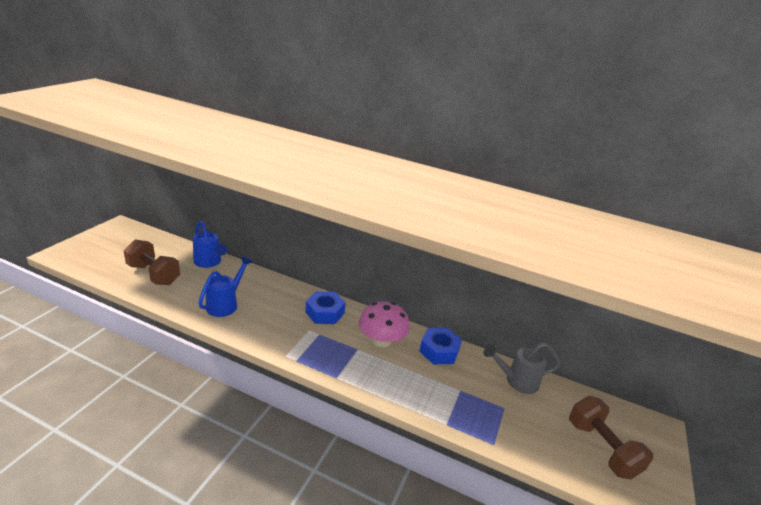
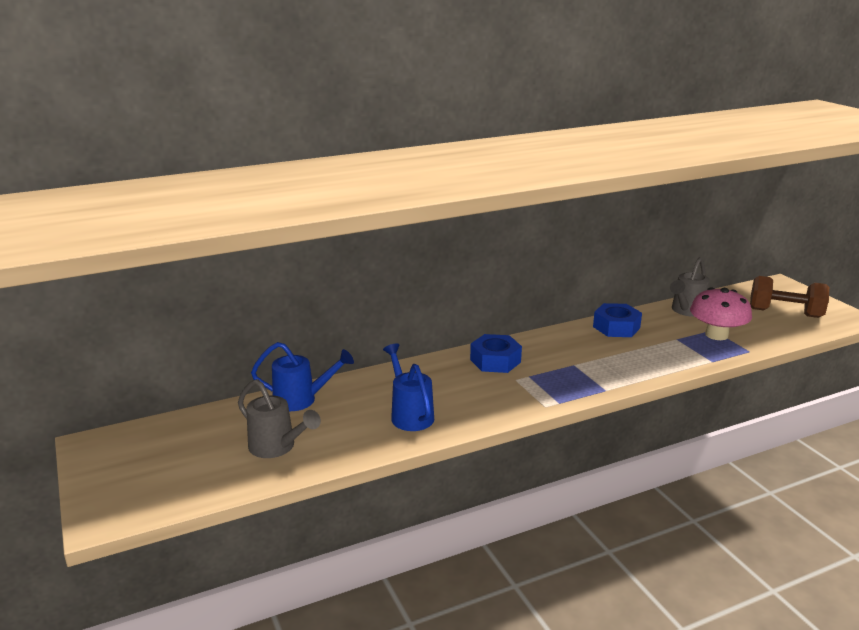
camera: 45 degrees left, 5 degrees down
(153, 274) = (277, 447): brown dumbbell -> grey watering can
(381, 341) = (573, 348): pink mushroom -> pink mushroom (716, 335)

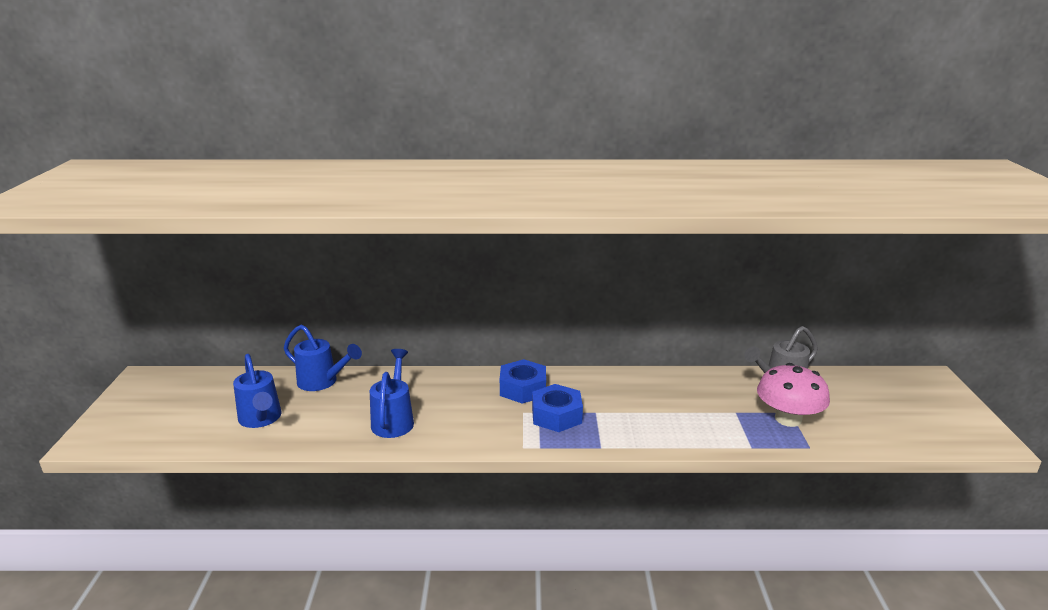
camera: 25 degrees right, 0 degrees up
(277, 447) = (261, 419): grey watering can -> blue watering can
(616, 327) = (681, 384): blue nut -> blue nut (556, 415)
(785, 313) = (902, 414): brown dumbbell -> none

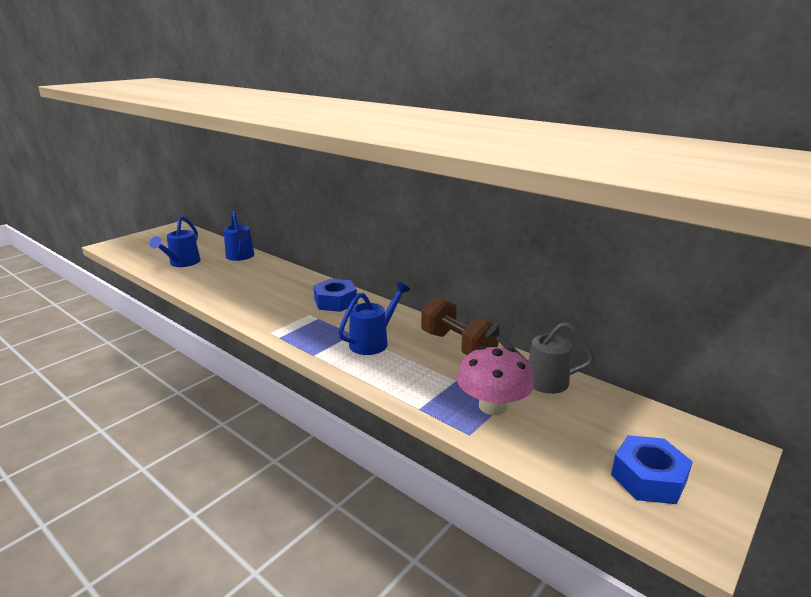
camera: 40 degrees right, 0 degrees up
(394, 420) = (235, 289): blue watering can -> blue watering can (373, 342)
(556, 415) = (324, 325): blue nut -> blue nut (648, 478)
(688, 383) = (458, 345): none -> brown dumbbell

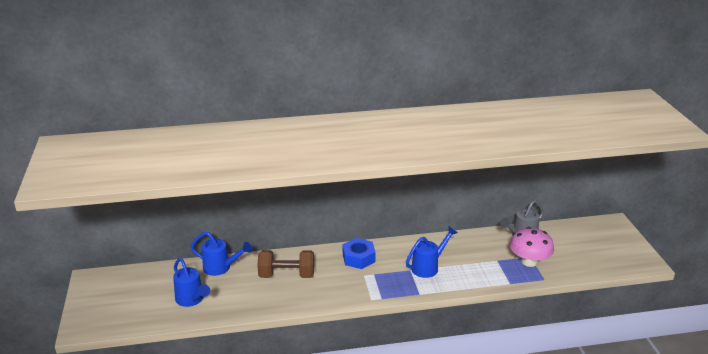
camera: 50 degrees left, 5 degrees up
(373, 342) = (428, 267): blue watering can -> blue watering can turned 60 degrees clockwise
(458, 345) = (464, 242): brown dumbbell -> brown dumbbell (287, 275)
(648, 478) = (612, 252): blue nut -> none

